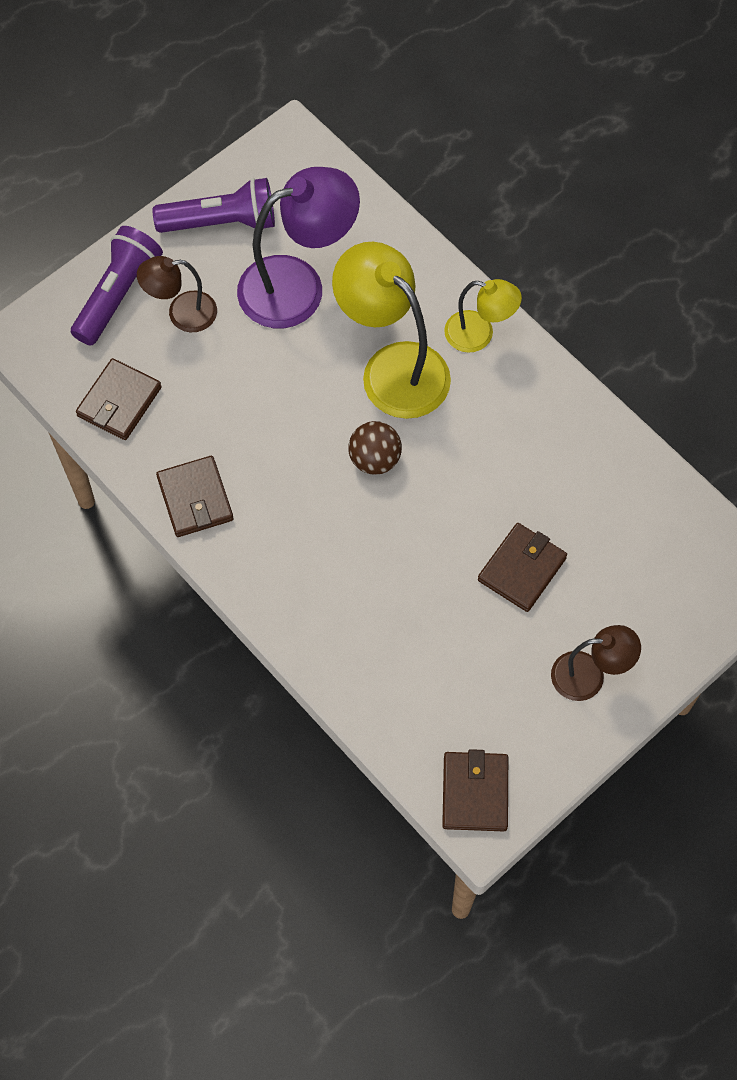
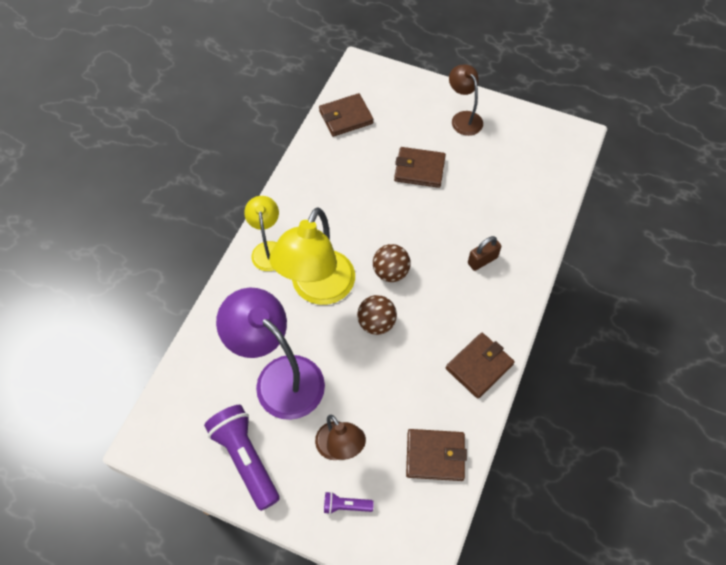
camera: 115 degrees left, 5 degrees down
(118, 294) = (346, 506): purple flashlight -> purple flashlight, size x0.47
(312, 412) = (376, 323): none -> brown ball
(336, 577) = (482, 260): none -> brown padlock
(475, 793) = (562, 144): brown wallet -> brown wallet (346, 117)

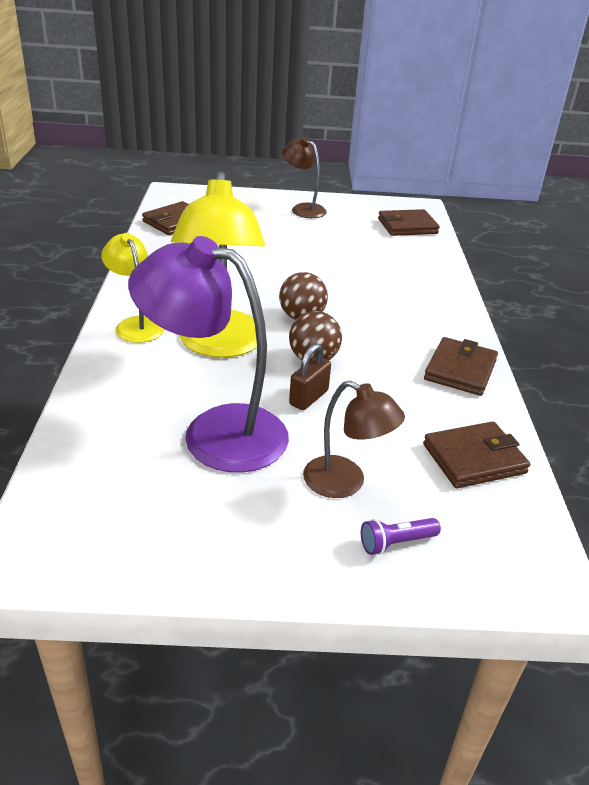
camera: 25 degrees left, 25 degrees down
(245, 458) = (212, 530): purple flashlight -> none
(419, 169) = (281, 244): brown wallet -> brown wallet (407, 226)
(482, 260) = (397, 293): brown padlock -> brown padlock (308, 398)

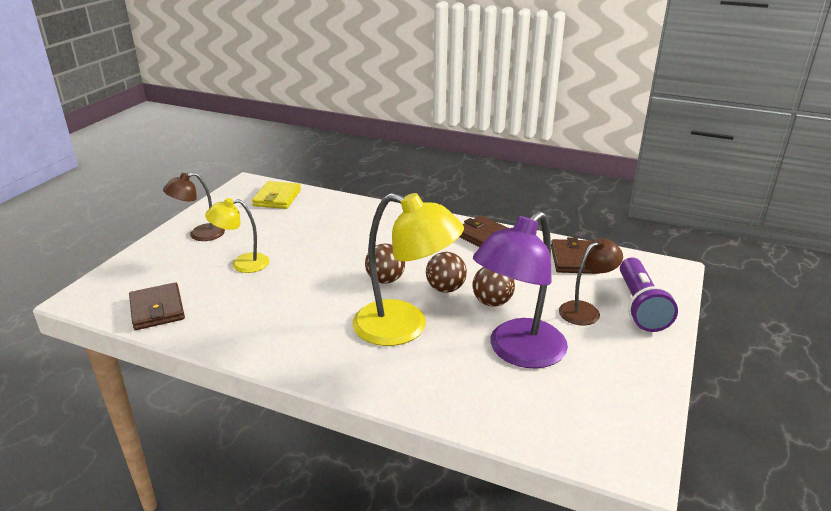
camera: 65 degrees left, 5 degrees down
(136, 325) = (345, 367): yellow lamp -> yellow lamp (242, 264)
(308, 398) = (492, 302): brown padlock -> brown ball
(396, 543) = (640, 306): purple flashlight -> purple flashlight, size x2.13
(407, 226) = (277, 198): brown wallet -> yellow wallet

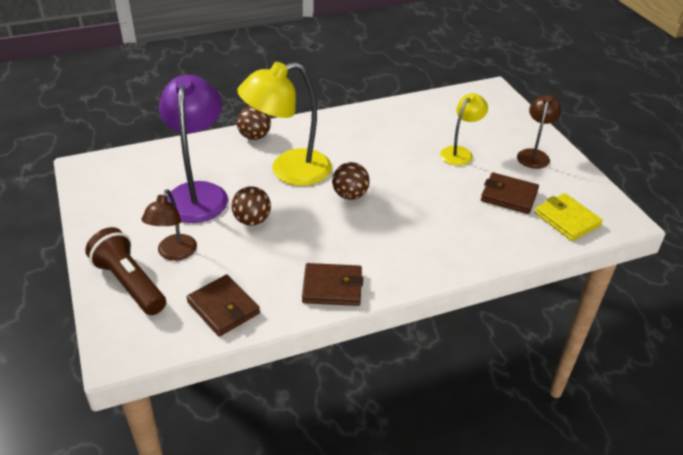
camera: 135 degrees right, 10 degrees up
(157, 309) = (442, 106): brown wallet -> brown wallet (509, 196)
(445, 289) = (298, 212): brown ball -> brown ball (254, 136)
(640, 306) = (129, 283): purple flashlight -> brown flashlight

